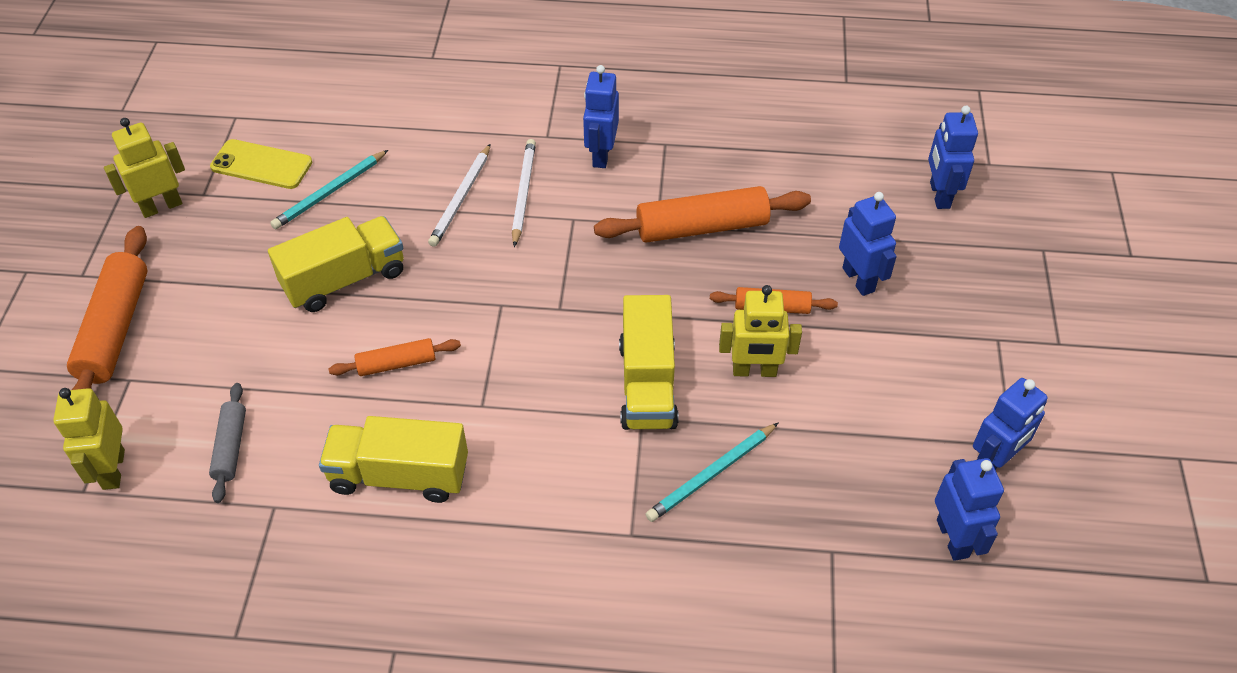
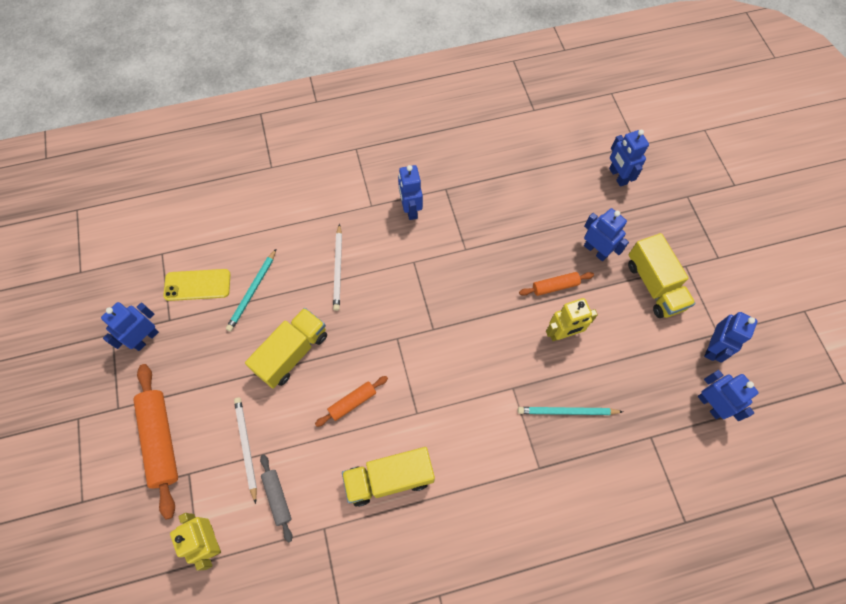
camera: 20 degrees left, 15 degrees up
(161, 206) = (146, 338): yellow robot -> blue robot
(523, 193) = (375, 253): white pencil -> white pencil (246, 447)
(647, 384) = (506, 364): yellow truck -> yellow truck (654, 285)
(702, 227) = (492, 243): orange rolling pin -> none
(711, 474) = (567, 412): turquoise pencil -> turquoise pencil turned 60 degrees clockwise

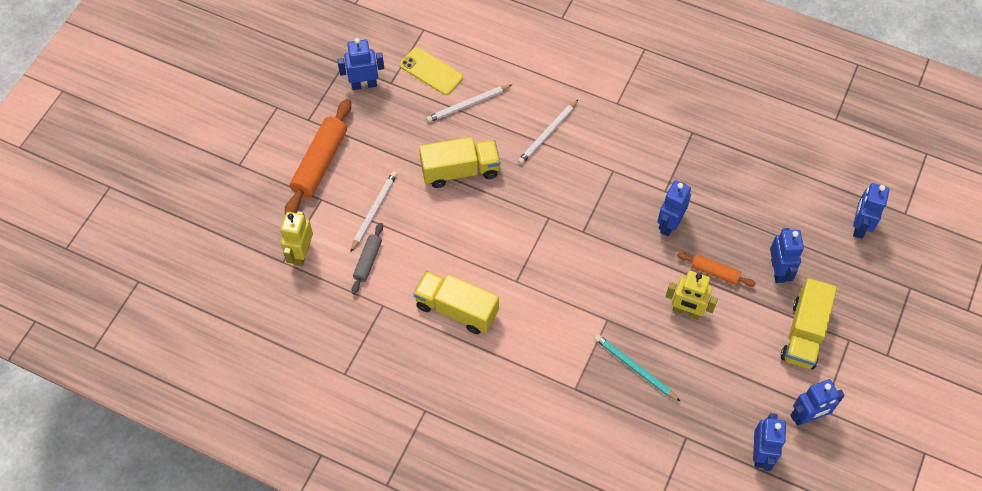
camera: 40 degrees right, 5 degrees down
(252, 291) = (468, 105): turquoise pencil -> white pencil
(352, 402) = (475, 238): orange rolling pin -> none
(410, 209) = (647, 128): blue robot -> blue robot (669, 224)

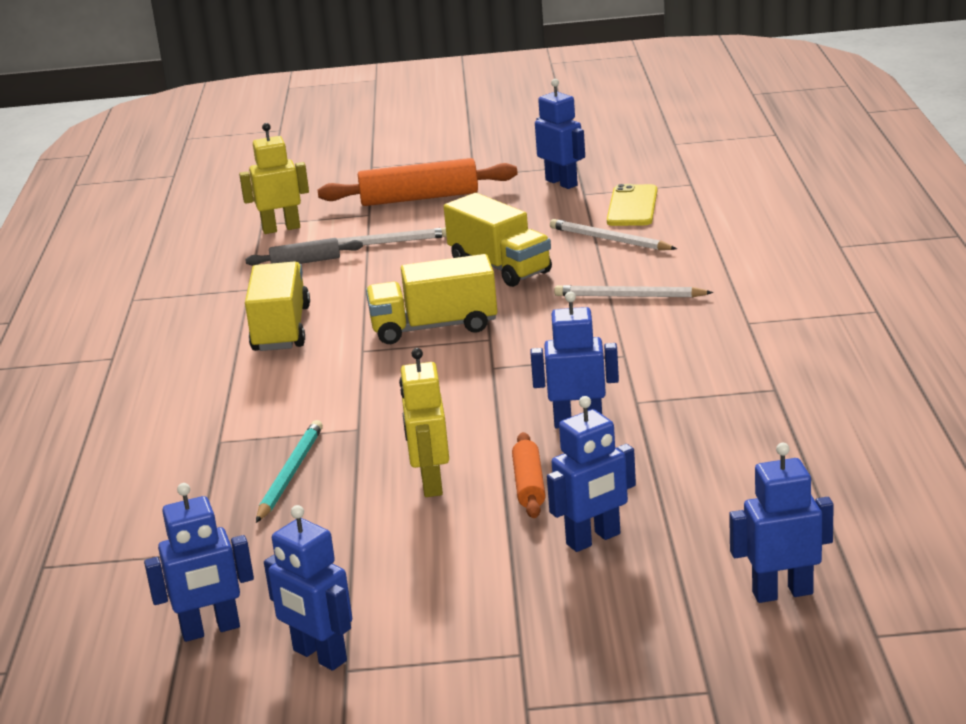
camera: 65 degrees right, 35 degrees down
(804, 333) = (489, 602): yellow truck -> yellow truck (434, 327)

